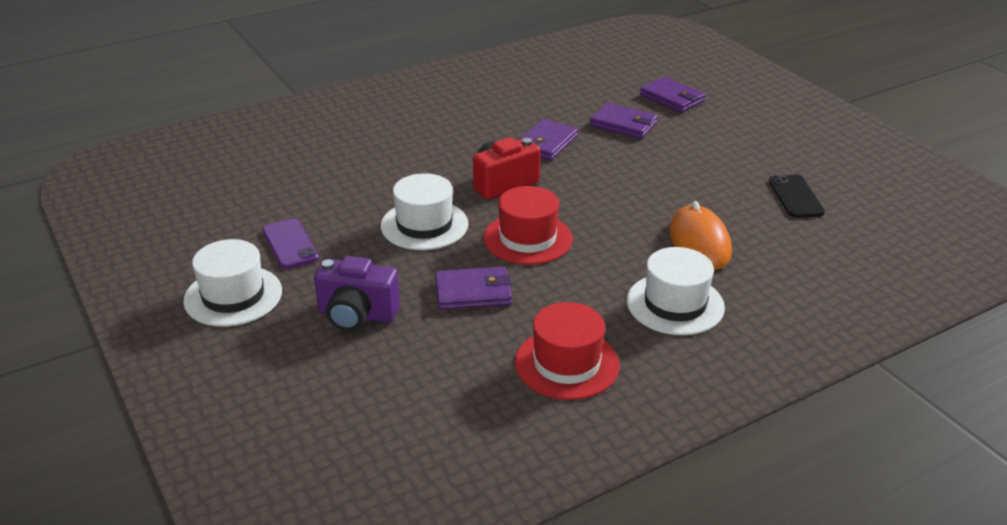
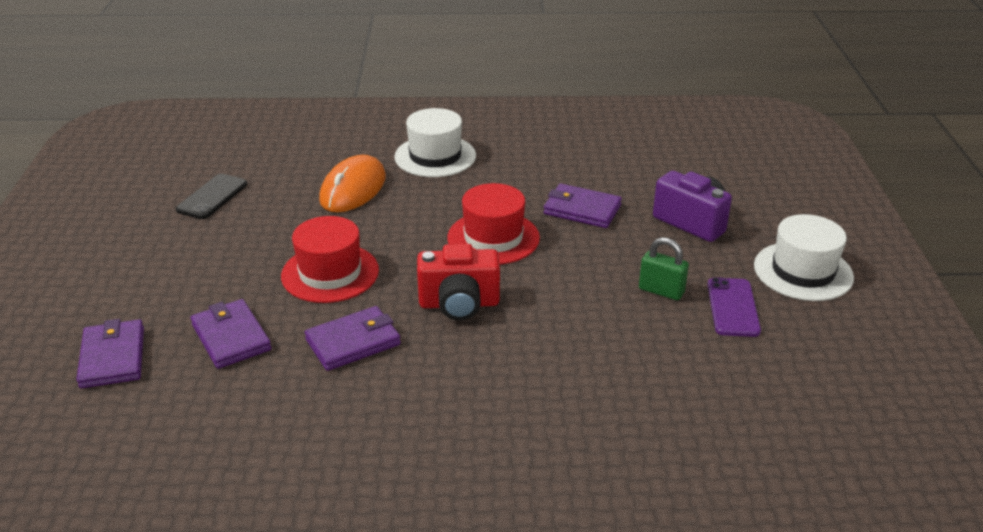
camera: 150 degrees left, 0 degrees up
(355, 239) = (661, 291): none -> green padlock
(424, 225) = (581, 283): white hat -> none
(567, 363) = (553, 147): red hat -> red hat (330, 273)

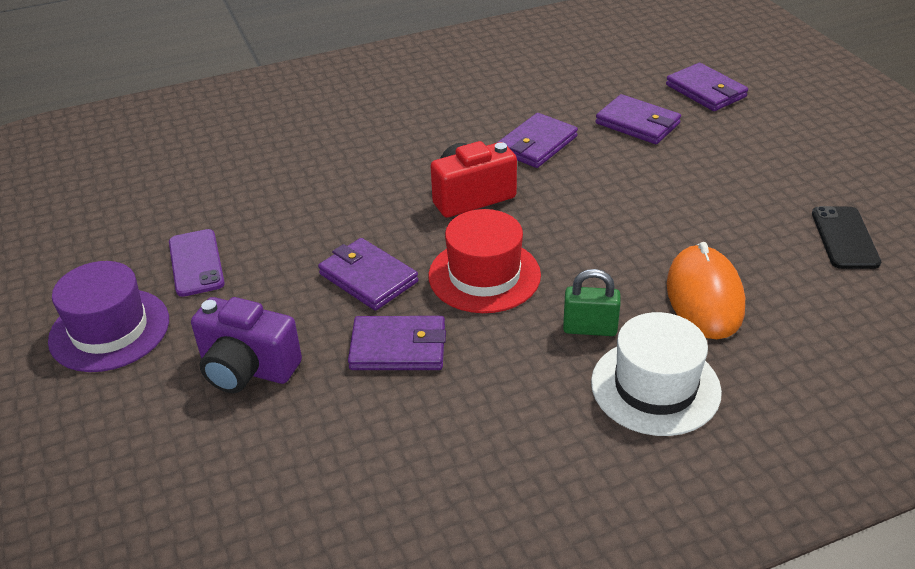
camera: 160 degrees right, 5 degrees up
(330, 273) = (617, 192): red hat -> none
(585, 258) = (368, 278): none -> purple wallet
(661, 291) = (274, 261): green padlock -> green padlock (589, 328)
(803, 271) = (109, 330): white hat -> purple hat

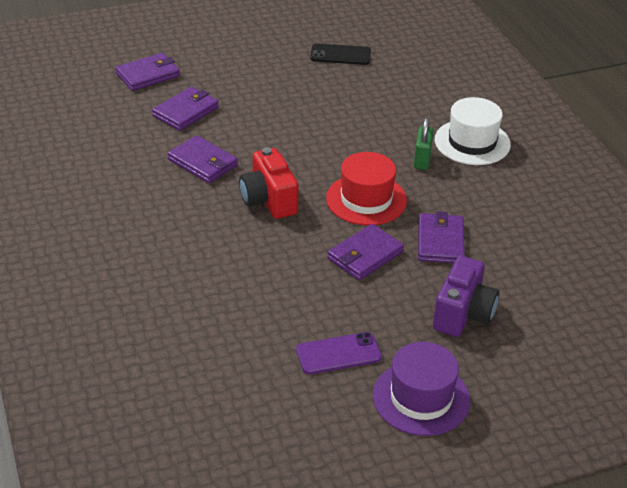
camera: 90 degrees left, 0 degrees up
(704, 296) = (393, 113): orange mouse -> none

